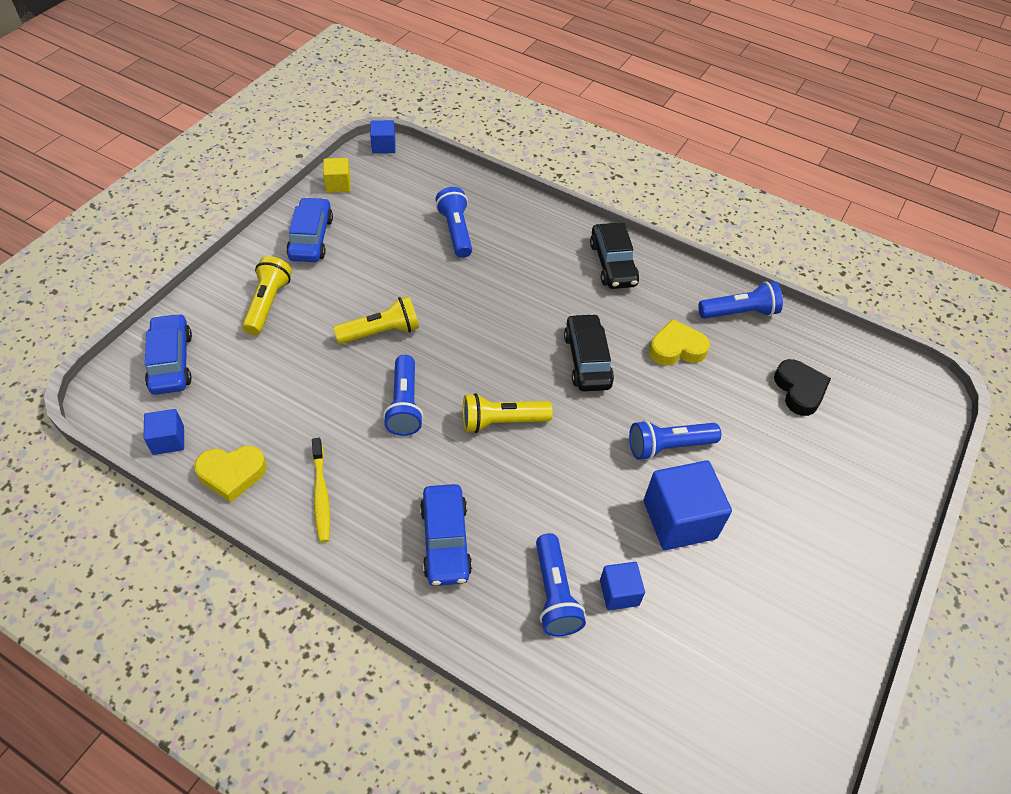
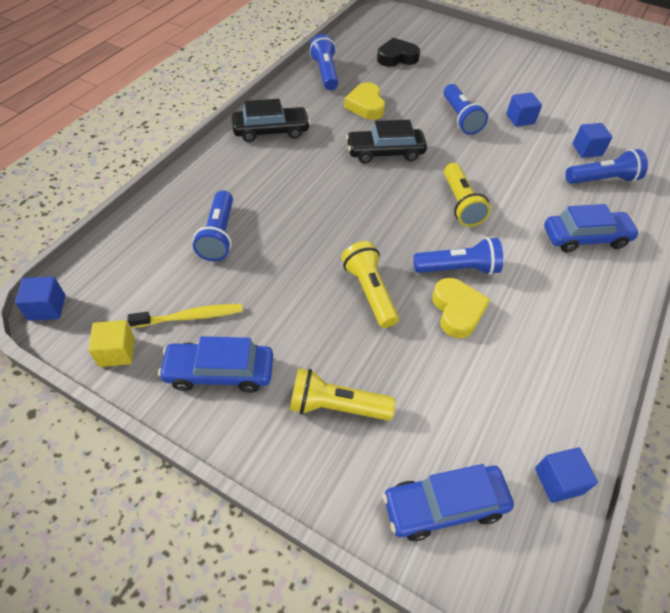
camera: 90 degrees left, 0 degrees up
(232, 474) = (579, 405): yellow heart -> yellow heart (457, 311)
(321, 495) = (574, 325): yellow toothbrush -> yellow toothbrush (191, 317)
(456, 231) = (218, 235): blue flashlight -> blue flashlight turned 75 degrees counterclockwise
(679, 519) = (520, 119): blue cube -> blue cube, size x0.54

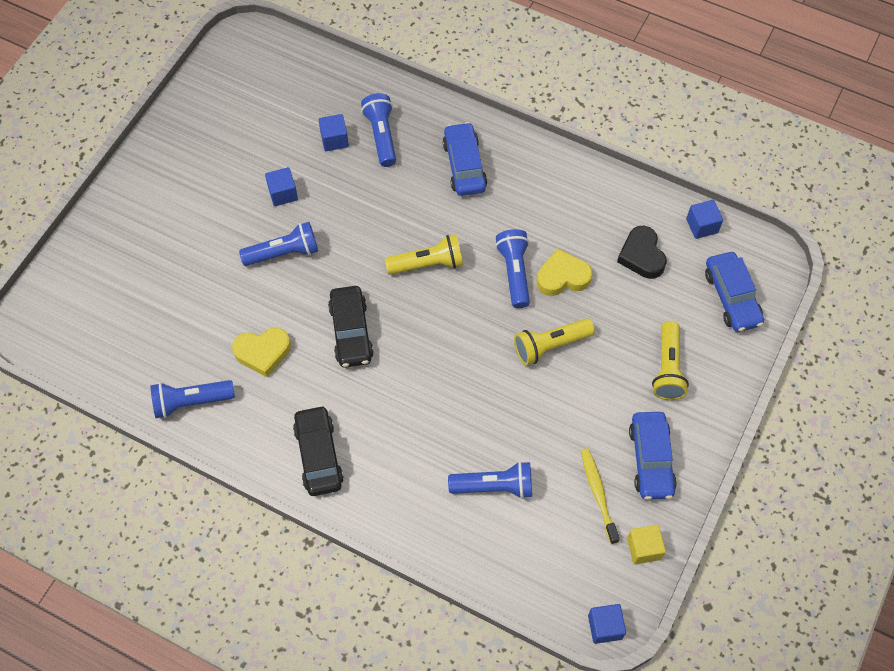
camera: 90 degrees left, 10 degrees up
(397, 57) = (153, 316): black heart -> black heart (641, 256)

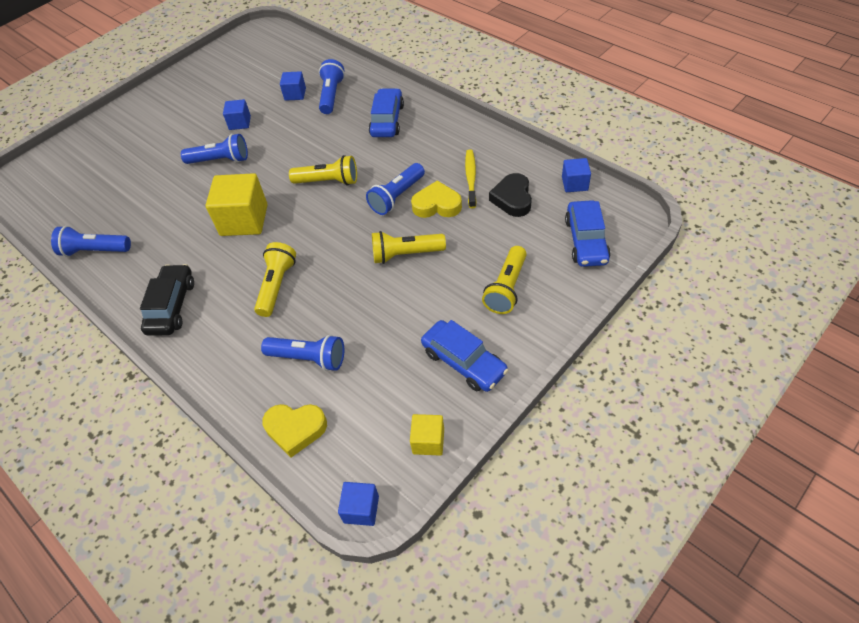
camera: 20 degrees right, 10 degrees down
(263, 352) = (168, 224): yellow heart -> yellow heart (295, 429)
(351, 332) = (244, 220): black car -> yellow cube
(425, 409) = (277, 285): none -> yellow flashlight
(514, 273) = (397, 197): blue flashlight -> blue flashlight turned 150 degrees counterclockwise
(598, 494) = (402, 382): yellow toothbrush -> yellow toothbrush (471, 178)
(651, 460) = (464, 362): blue car -> blue car turned 60 degrees counterclockwise

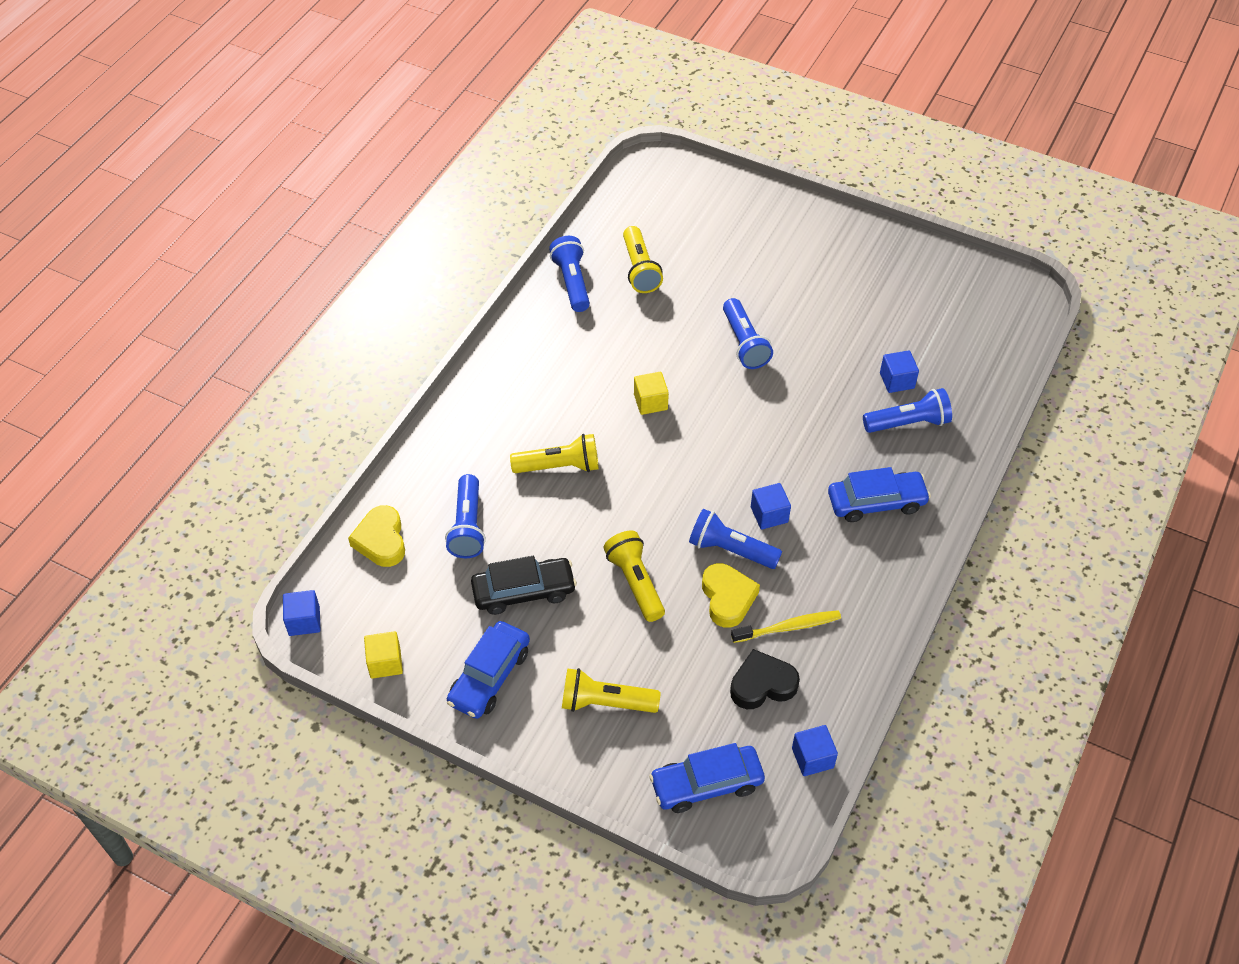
camera: 70 degrees right, 0 degrees up
(172, 306) = (511, 380): black car -> black car (524, 591)
(240, 123) = (819, 339): blue cube -> blue cube (769, 514)
(244, 220) = (650, 402): yellow cube -> yellow cube, size x0.54
(328, 181) = (738, 468): yellow flashlight -> yellow flashlight (640, 269)

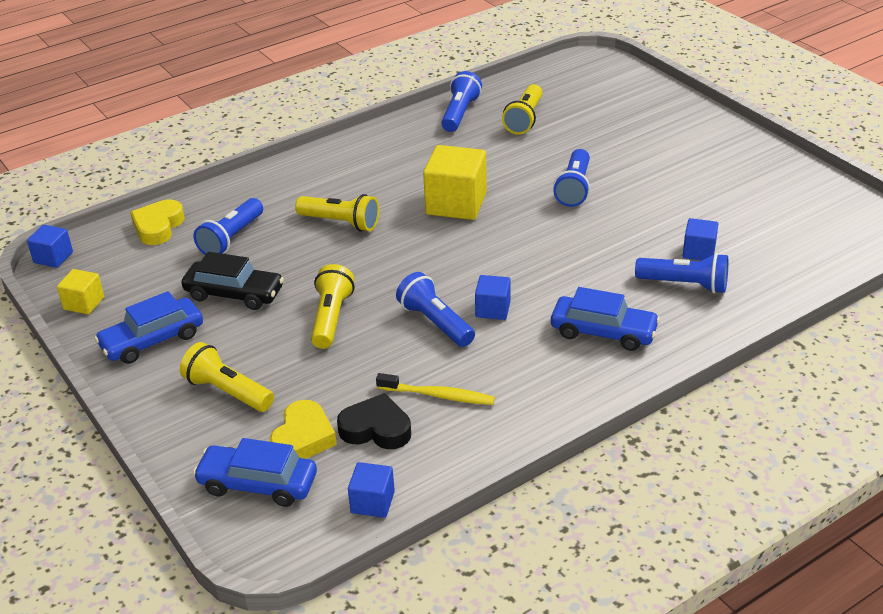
camera: 30 degrees right, 15 degrees down
(650, 402) = (456, 204): yellow cube -> yellow cube, size x1.86
(727, 598) = (401, 355): yellow heart -> yellow heart (303, 438)

